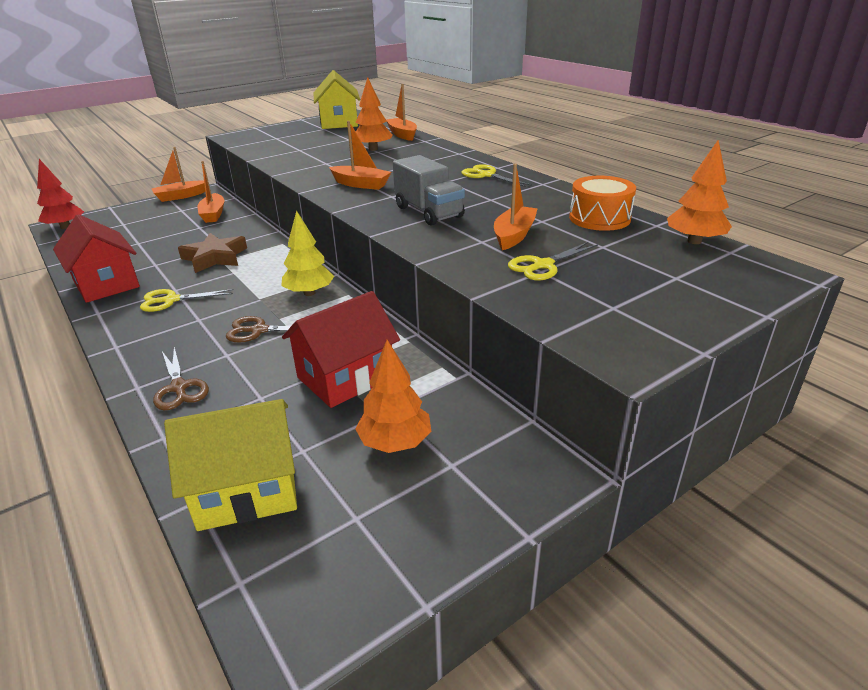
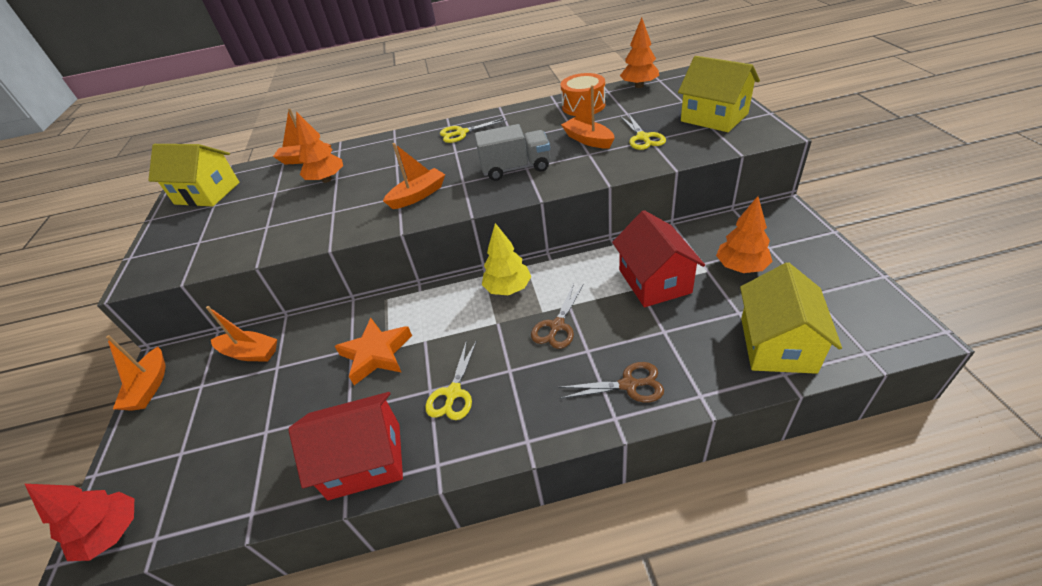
camera: 60 degrees left, 10 degrees up
(215, 257) = (376, 354): brown star -> orange star
(643, 307) = (714, 117): none -> yellow house

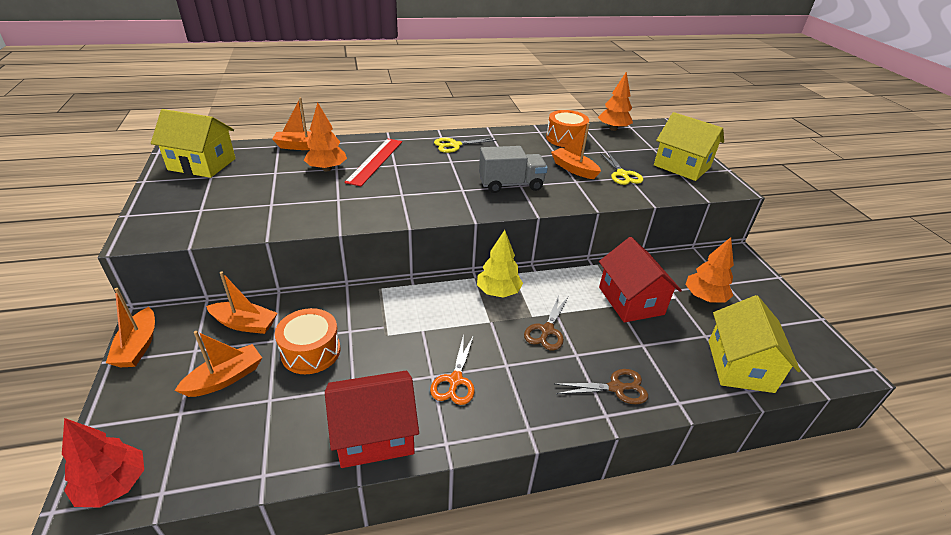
camera: 10 degrees left, 5 degrees down
(310, 376) = (311, 351): none -> orange drum
(376, 163) = (375, 161): none -> red ruler
(376, 354) = (376, 338): orange star -> none
(418, 195) = (421, 196): orange boat -> orange boat (225, 378)
(453, 393) = (455, 380): yellow scissors -> orange scissors

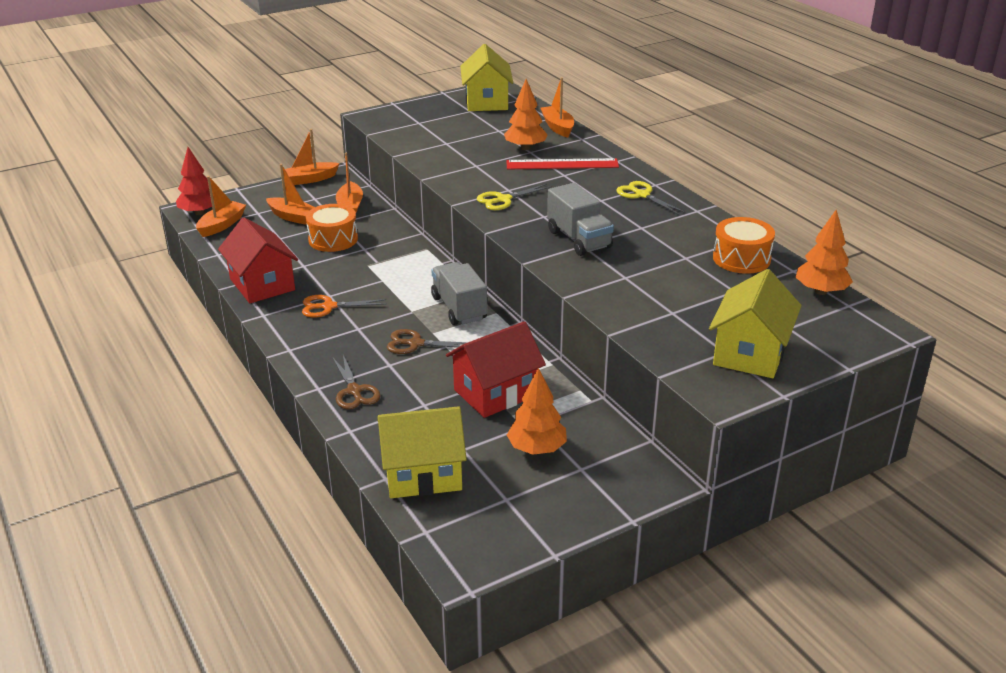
camera: 75 degrees right, 5 degrees down
(498, 292) = (459, 308): yellow tree -> grey truck
(574, 169) = (656, 273): orange boat -> orange boat (222, 225)
(622, 174) = (675, 307): yellow scissors -> yellow scissors (503, 200)

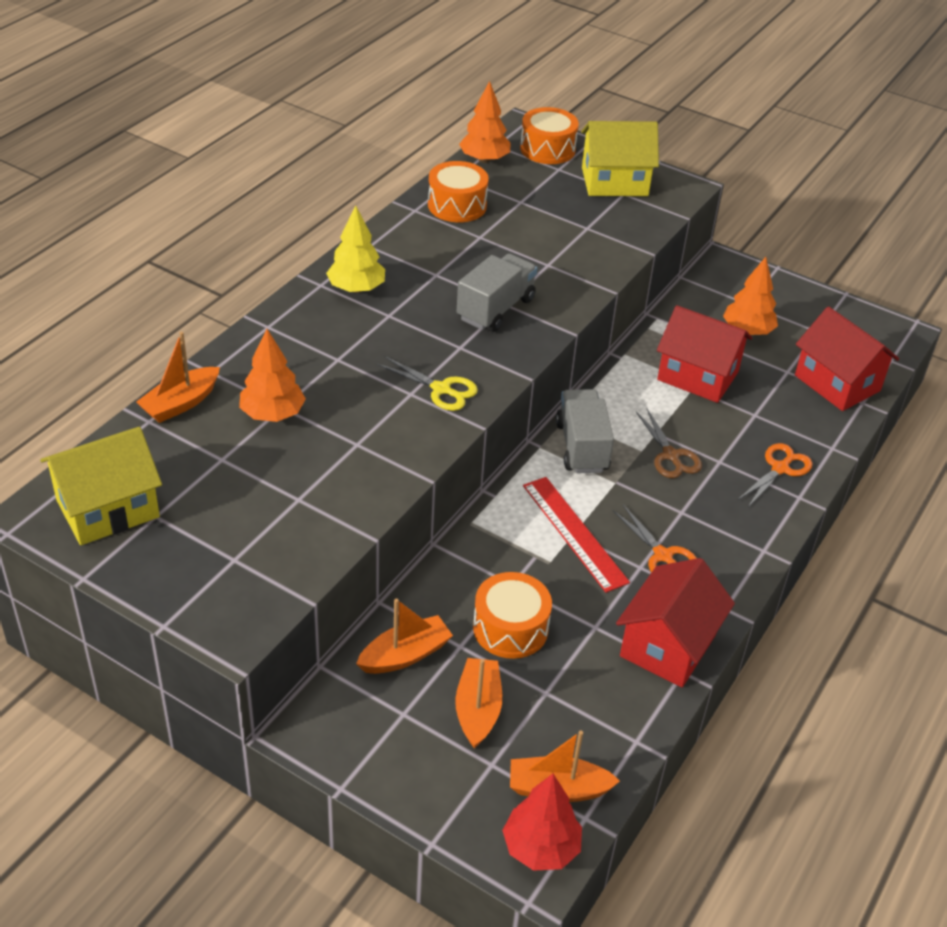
camera: 120 degrees left, 10 degrees up
(310, 179) = (341, 756): orange boat -> none
(354, 391) = (780, 468): brown scissors -> orange scissors
(423, 474) = (837, 383): yellow house -> red house
(459, 308) = (581, 447): grey truck -> grey truck turned 135 degrees clockwise
(562, 164) = (307, 368): red ruler -> red ruler (574, 533)
(642, 195) = (356, 288): yellow scissors -> yellow tree
(832, 332) = (547, 149): none -> orange drum

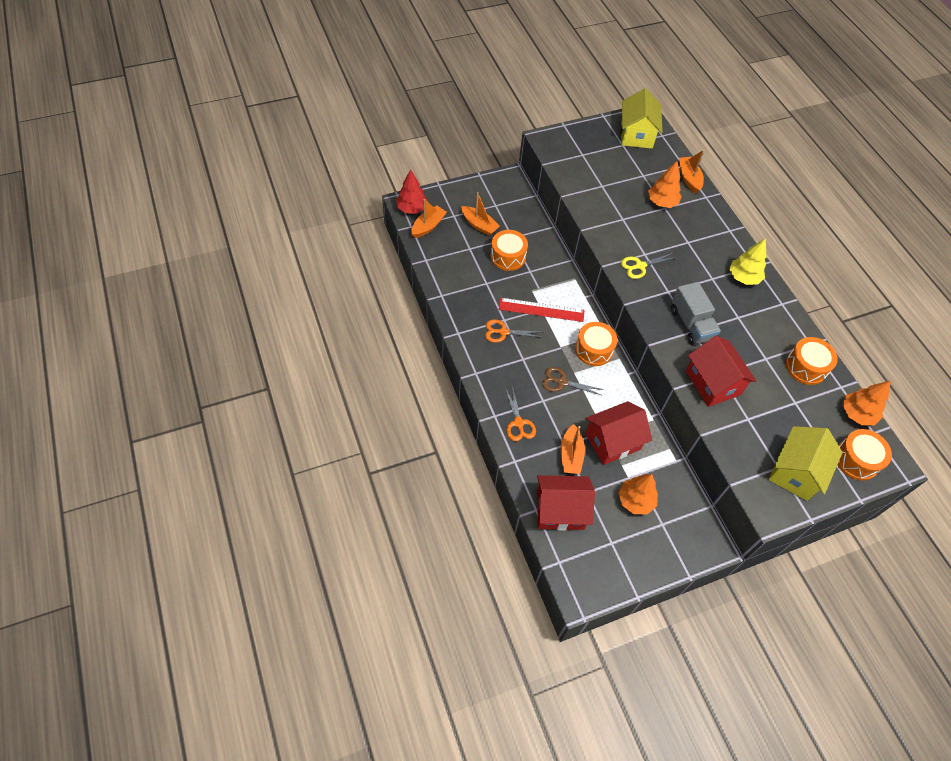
camera: 125 degrees right, 15 degrees up
(405, 655) = (521, 219): orange boat -> orange boat (571, 455)
(581, 447) = (594, 349): grey truck -> orange drum
(667, 645) = (457, 299): red house -> red house (713, 383)

